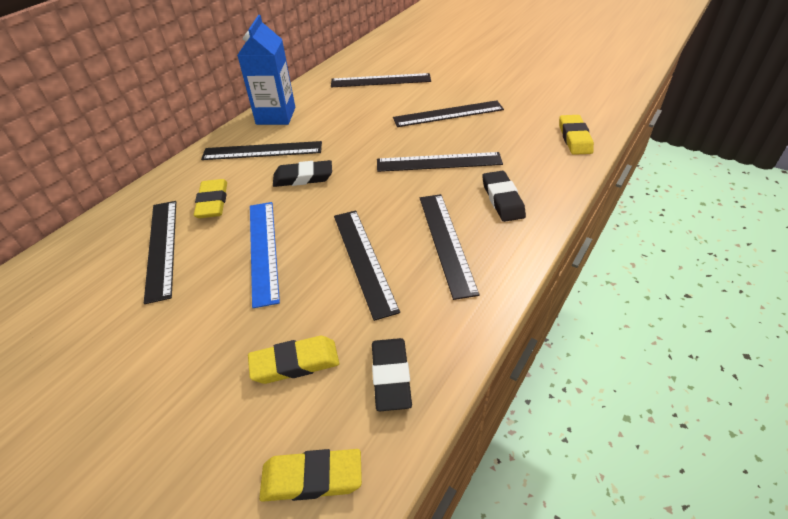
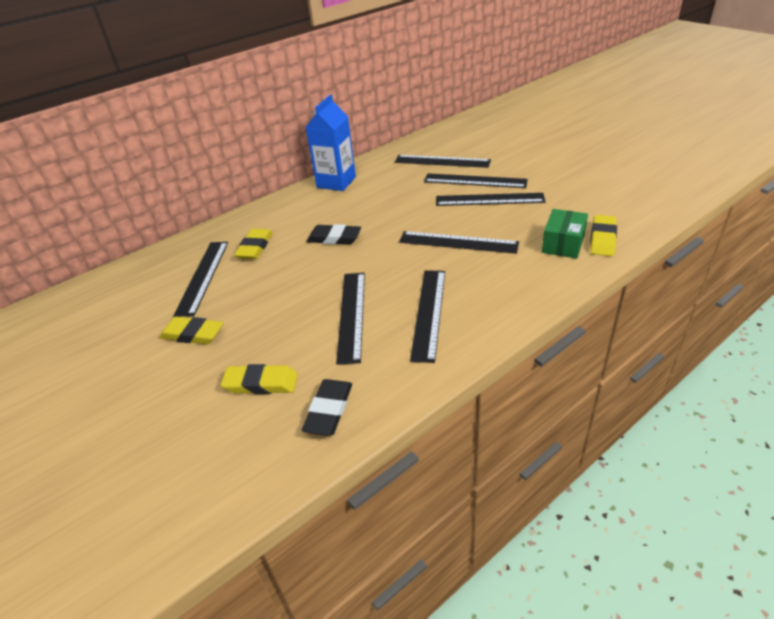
camera: 20 degrees right, 5 degrees down
(262, 151) = (312, 211): black ruler -> black ruler (475, 181)
(263, 250) = (276, 292): blue ruler -> none
(312, 478) = (235, 468): yellow eraser -> yellow eraser (193, 334)
(502, 199) = (499, 285): black eraser -> none
(541, 149) = (563, 244): none -> green box

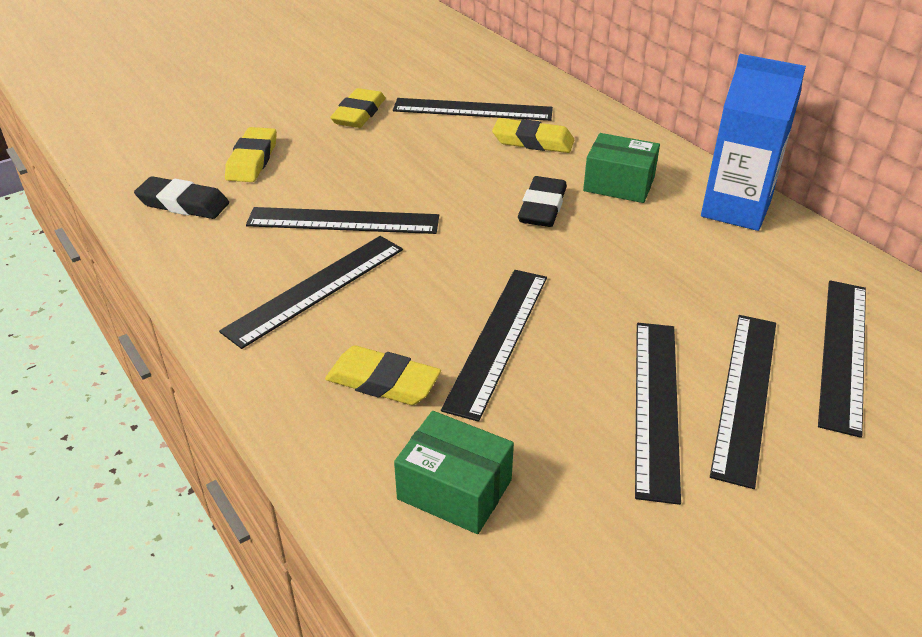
camera: 90 degrees right, 0 degrees up
(310, 215) = (619, 184): none -> green box
(429, 313) = (316, 289): black ruler -> black ruler turned 60 degrees counterclockwise
(602, 239) = (457, 566): yellow eraser -> yellow eraser (383, 381)

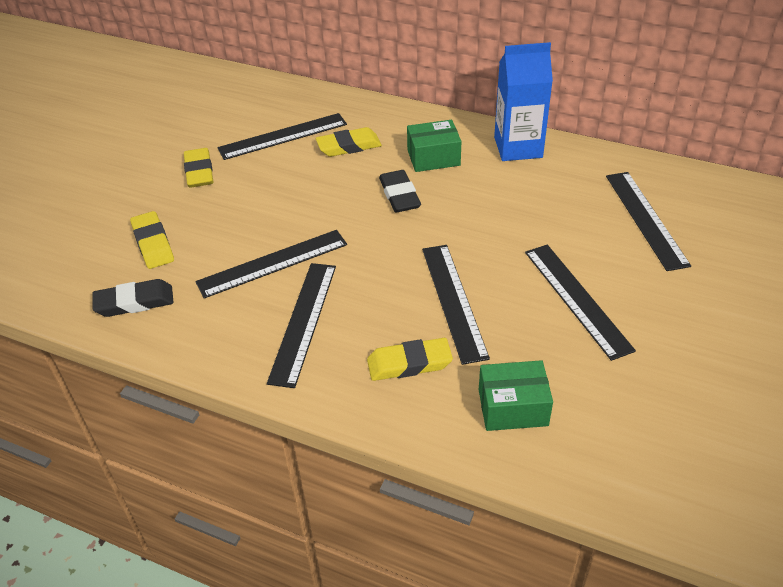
camera: 30 degrees left, 5 degrees up
(745, 394) = (616, 269): black ruler -> none

